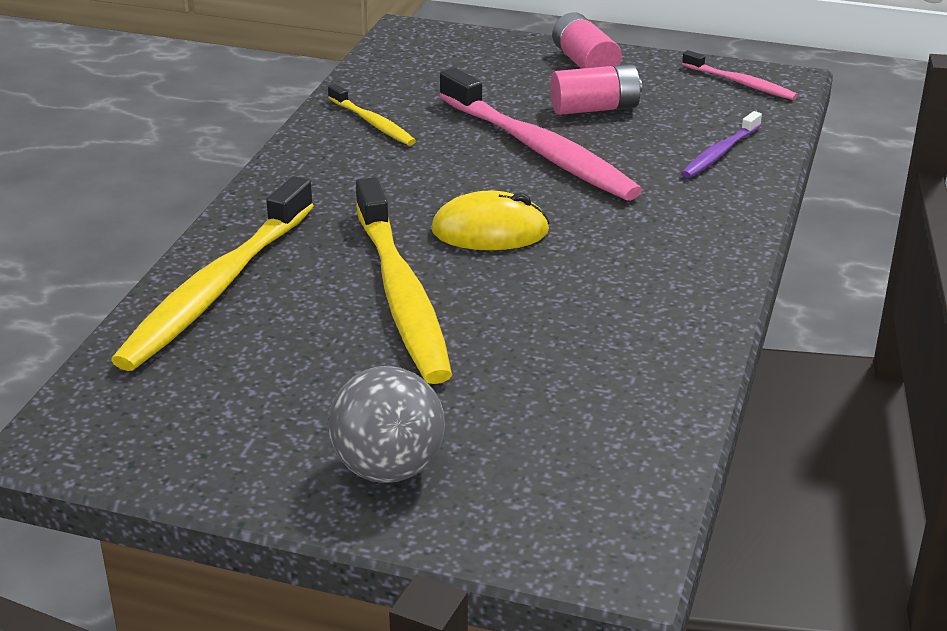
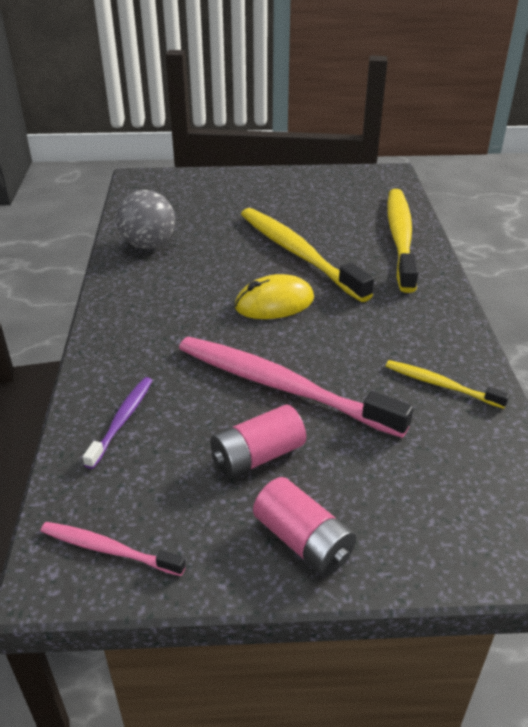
camera: 160 degrees right, 5 degrees up
(388, 469) = (246, 187): grey ball -> grey ball (148, 245)

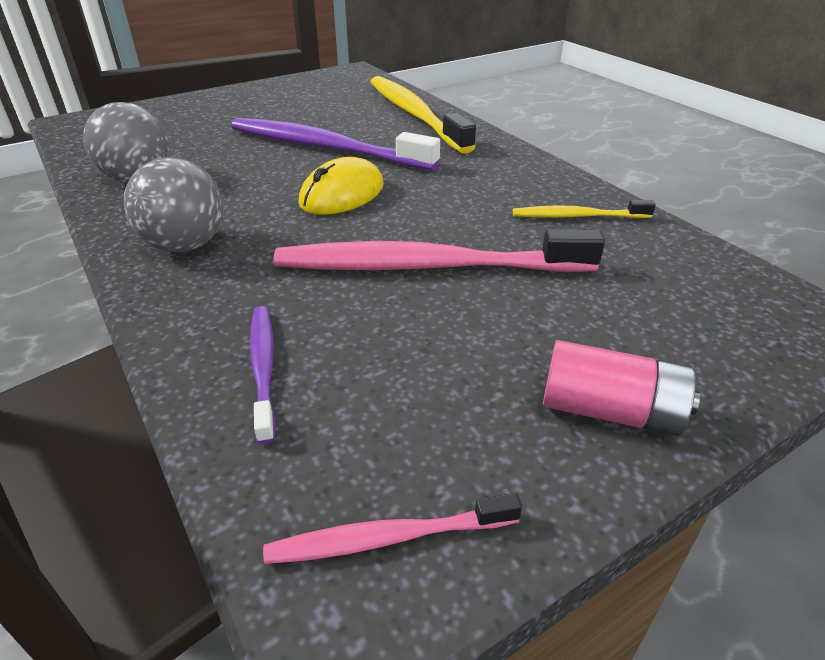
camera: 30 degrees left, 0 degrees up
(140, 312) = (185, 245): none -> grey ball
(257, 456) = (470, 344): pink battery -> none
(299, 254) = (326, 148): yellow toothbrush -> purple toothbrush

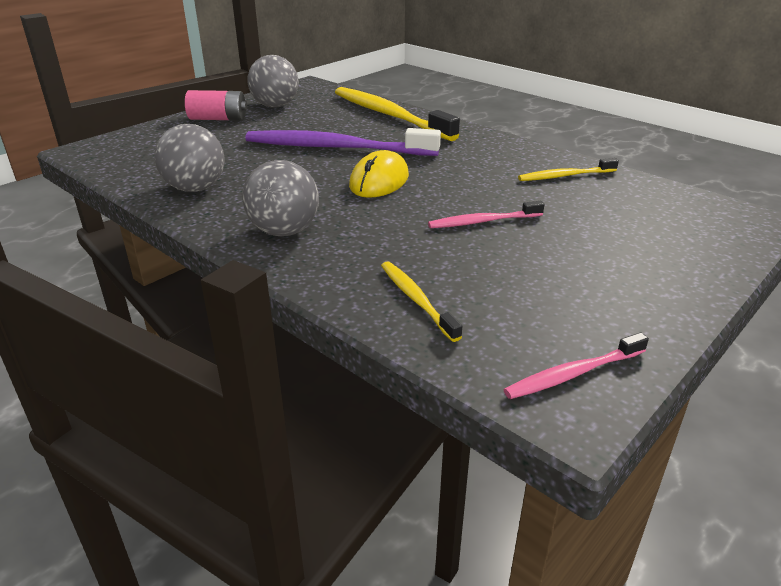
camera: 15 degrees left, 5 degrees down
(263, 368) = (417, 300): purple toothbrush -> yellow toothbrush
(299, 92) = (275, 106): none -> grey ball
(428, 266) = (483, 221): pink toothbrush -> pink toothbrush, size x0.49
(610, 411) = (660, 288): pink battery -> pink battery (218, 119)

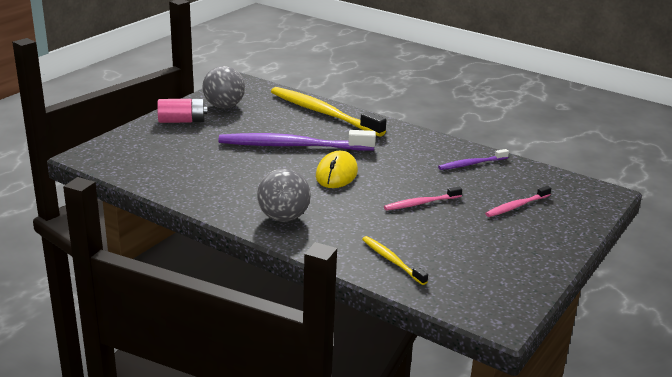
camera: 10 degrees left, 5 degrees down
(195, 188) = (199, 186): grey ball -> none
(565, 176) = (472, 164): yellow toothbrush -> purple toothbrush
(573, 374) = (497, 298): pink toothbrush -> pink toothbrush (517, 206)

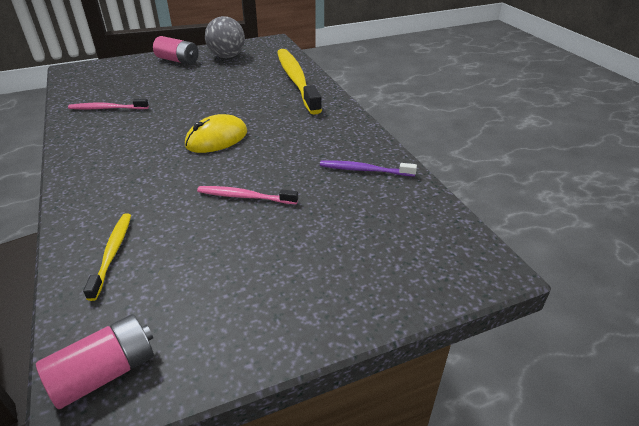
camera: 35 degrees right, 10 degrees up
(283, 218) = (104, 166): grey ball -> none
(293, 146) = (224, 102): purple toothbrush -> none
(489, 306) = (105, 372): none -> pink battery
(517, 206) = (344, 240): pink toothbrush -> pink toothbrush (107, 108)

